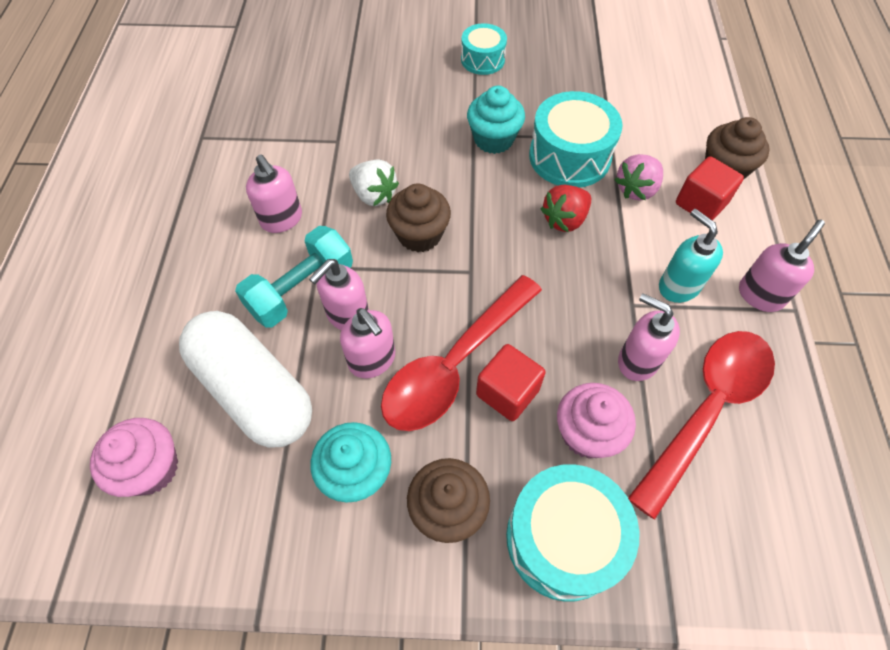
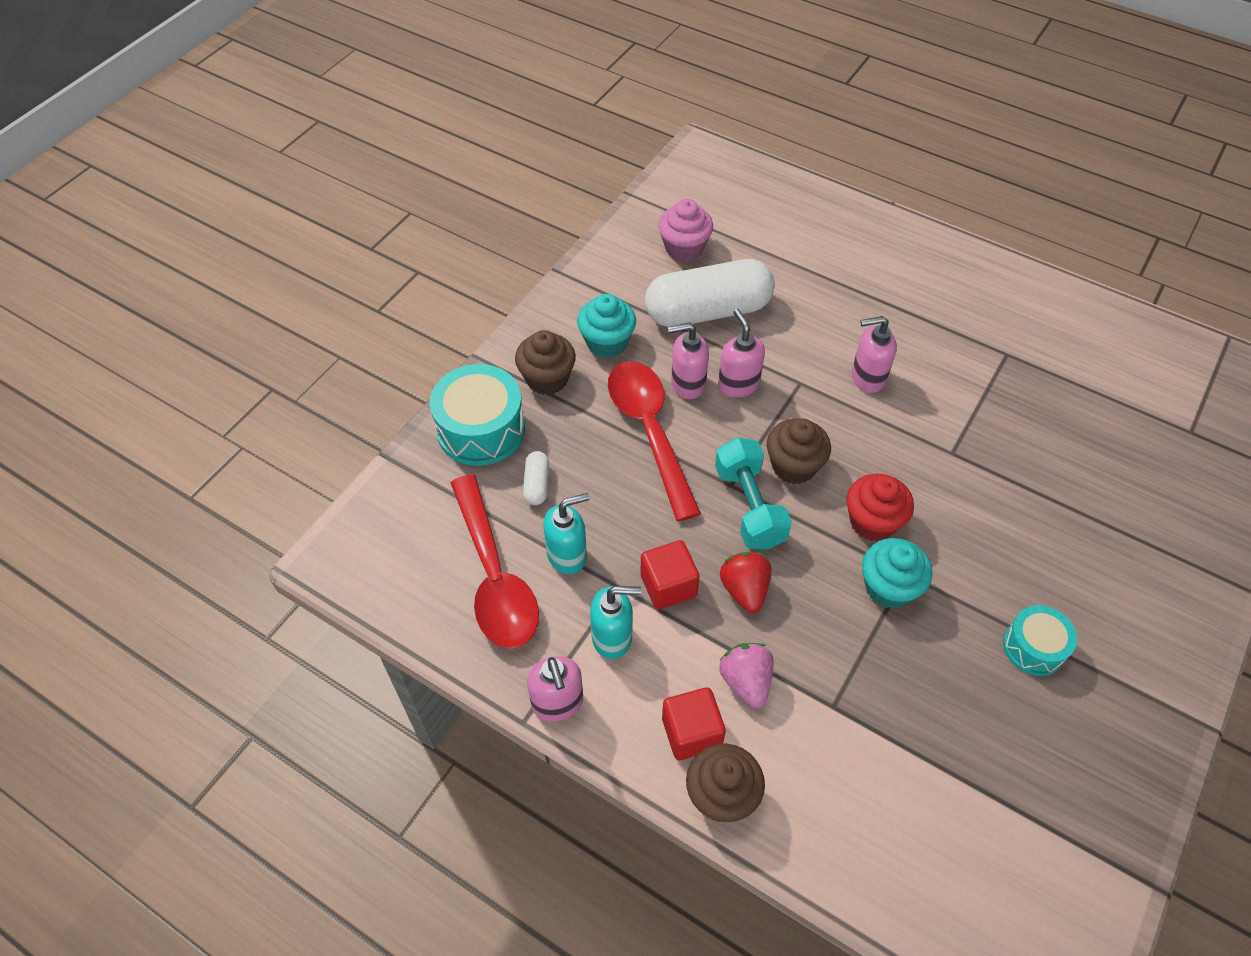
camera: 120 degrees right, 5 degrees down
(301, 289) = (782, 365): turquoise dumbbell -> turquoise dumbbell (749, 506)
(374, 195) = (862, 452): white strawberry -> none
(441, 166) = (872, 522): none -> red cupcake
(507, 392) = (603, 453): red cube -> red cube (668, 586)
(569, 156) = (826, 646): turquoise drum -> none
(587, 433) = (537, 484): pink cupcake -> white capsule
(637, 361) = (567, 555): pink soap dispenser -> turquoise soap dispenser

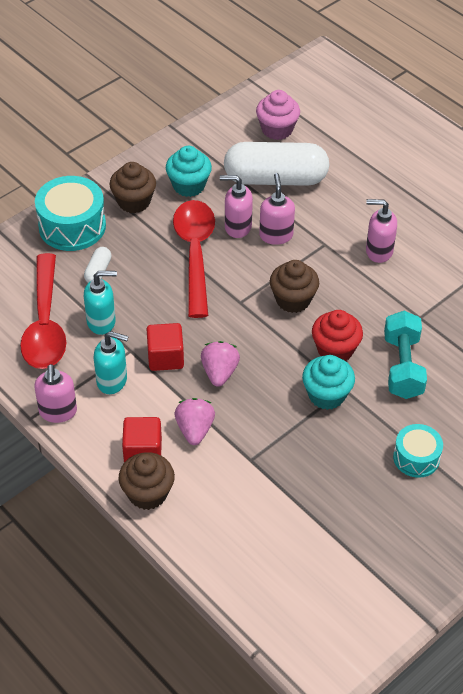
camera: 15 degrees right, 5 degrees down
(744, 590) = (219, 372): red strawberry -> pink strawberry
(749, 506) = (247, 319): turquoise dumbbell -> turquoise dumbbell (402, 366)

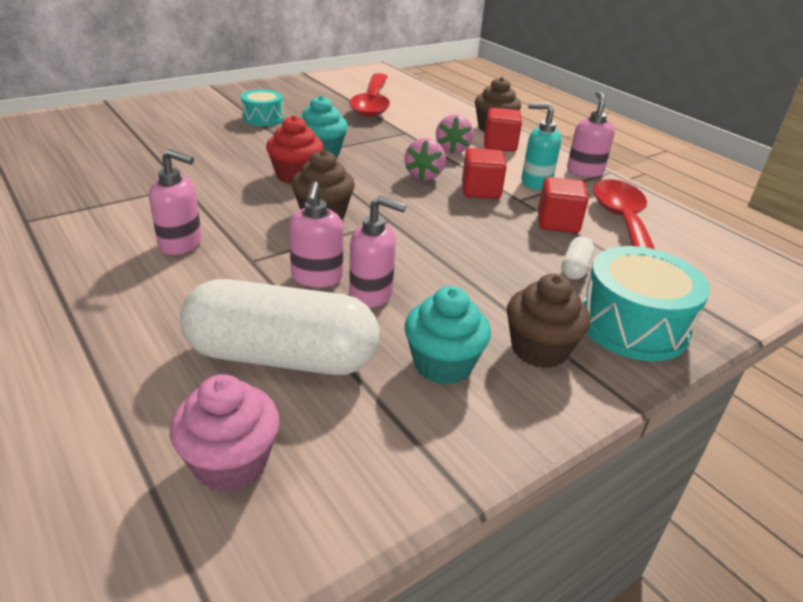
camera: 175 degrees left, 15 degrees down
(101, 322) = (557, 223): turquoise soap dispenser -> red cube
(195, 253) = (440, 271): red spoon -> red spoon (372, 103)
(402, 366) = (233, 159): turquoise dumbbell -> none

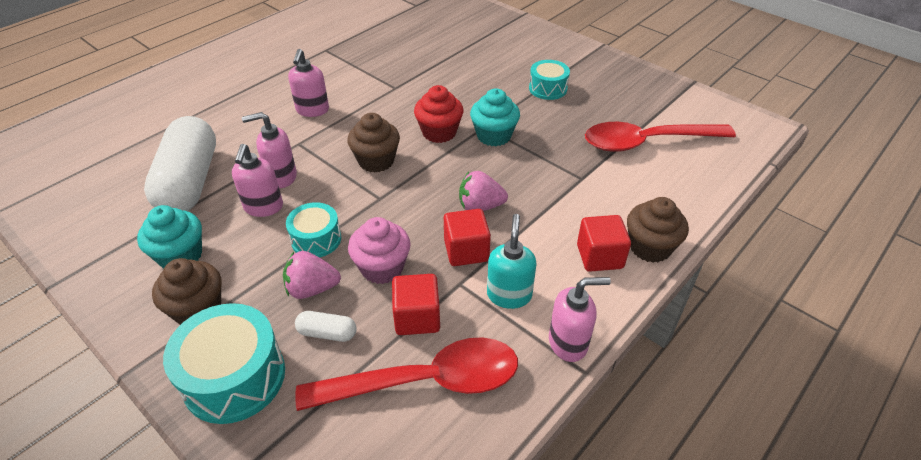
camera: 80 degrees right, 10 degrees up
(231, 463) = (102, 185): pink cupcake -> pink cupcake (382, 268)
(442, 263) = (316, 239): none -> turquoise drum
(452, 149) = (558, 219): pink strawberry -> pink strawberry (312, 289)

